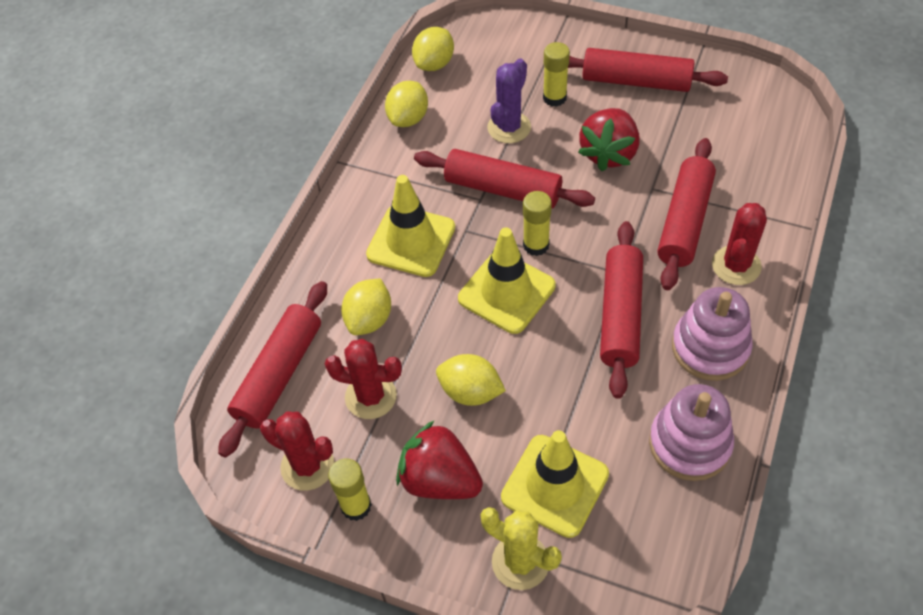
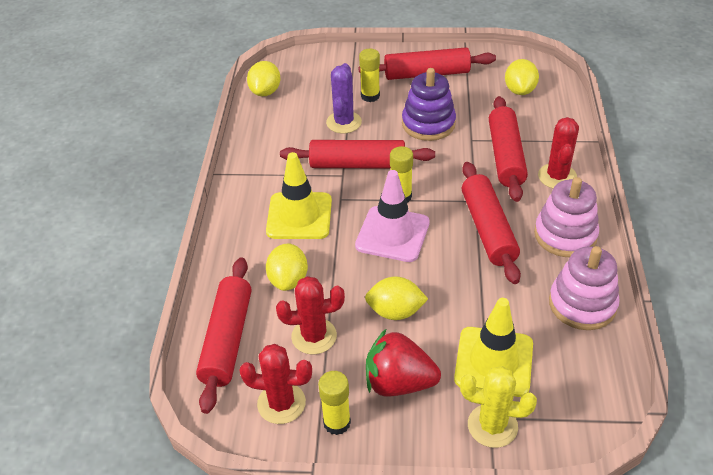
camera: 20 degrees left, 10 degrees down
(408, 118) = (260, 132): yellow lemon -> yellow lemon (520, 90)
(506, 292) = (392, 234): yellow traffic cone -> pink traffic cone
(609, 153) = (428, 124): red strawberry -> purple stacking toy

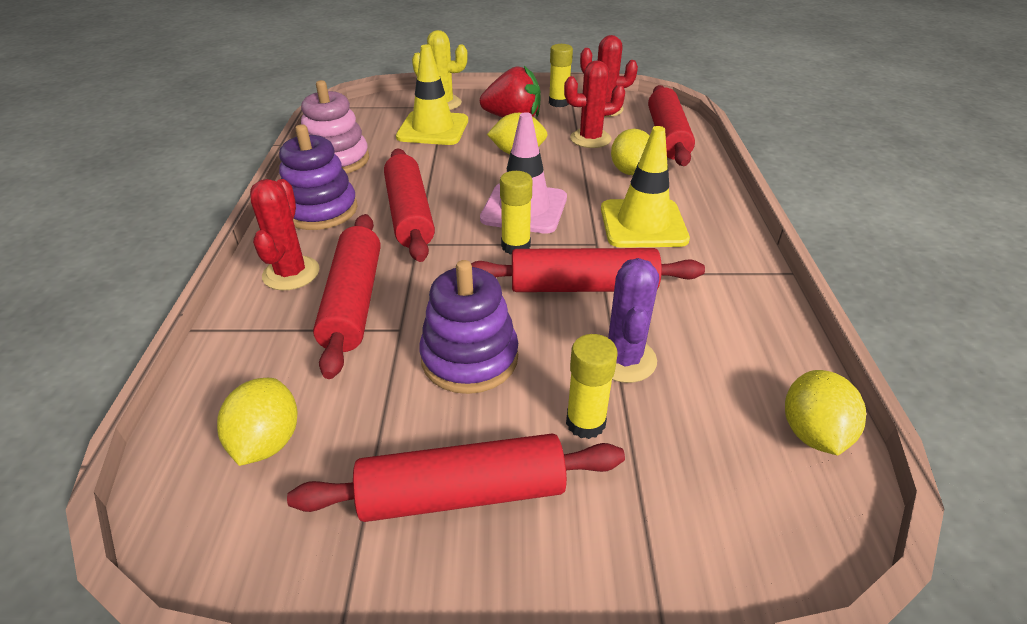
camera: 175 degrees right, 5 degrees down
(565, 235) = (320, 210): pink stacking toy -> purple stacking toy

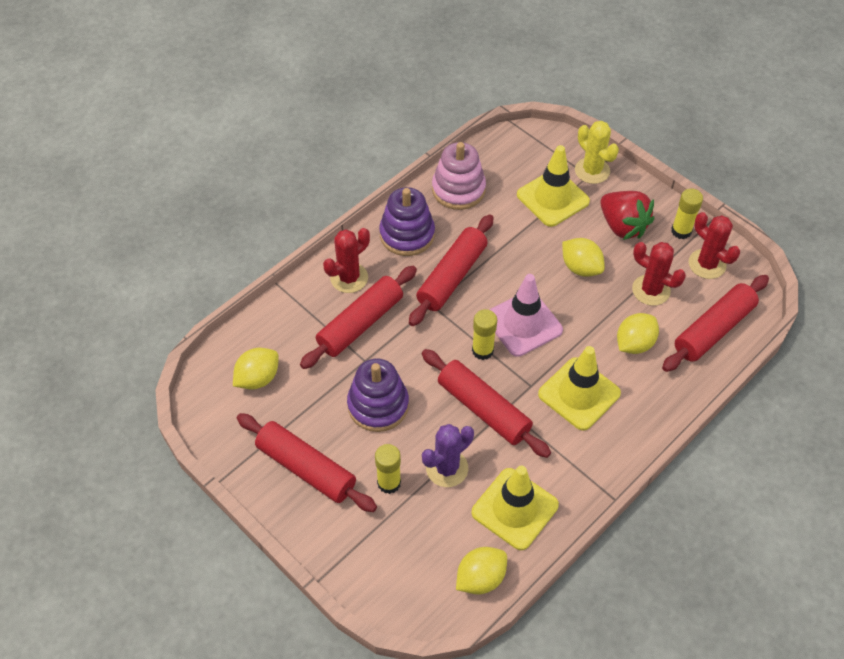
camera: 45 degrees right, 15 degrees up
(735, 343) = (514, 509): none -> yellow traffic cone

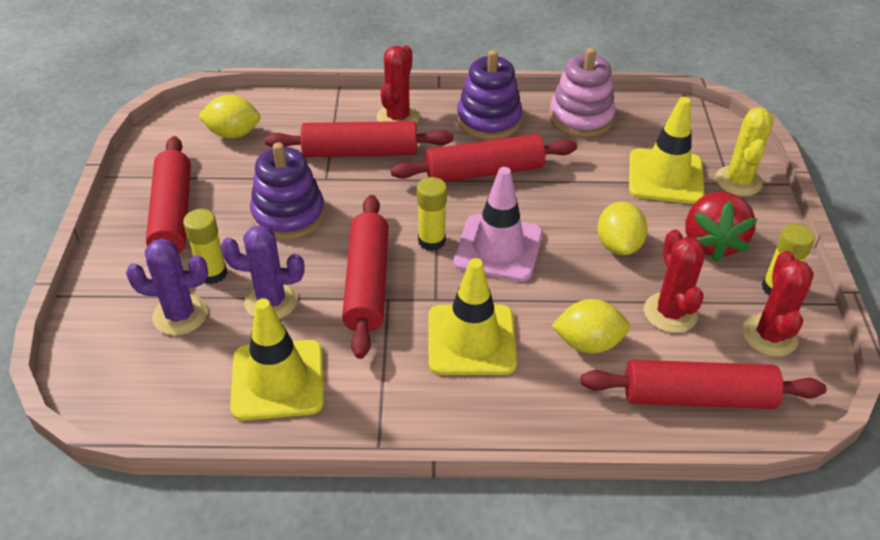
camera: 45 degrees right, 10 degrees down
(349, 278) = (398, 118): red cactus -> red cactus turned 75 degrees counterclockwise
(408, 524) = (180, 315): none -> purple cactus
(480, 578) = (169, 407): yellow lemon -> none

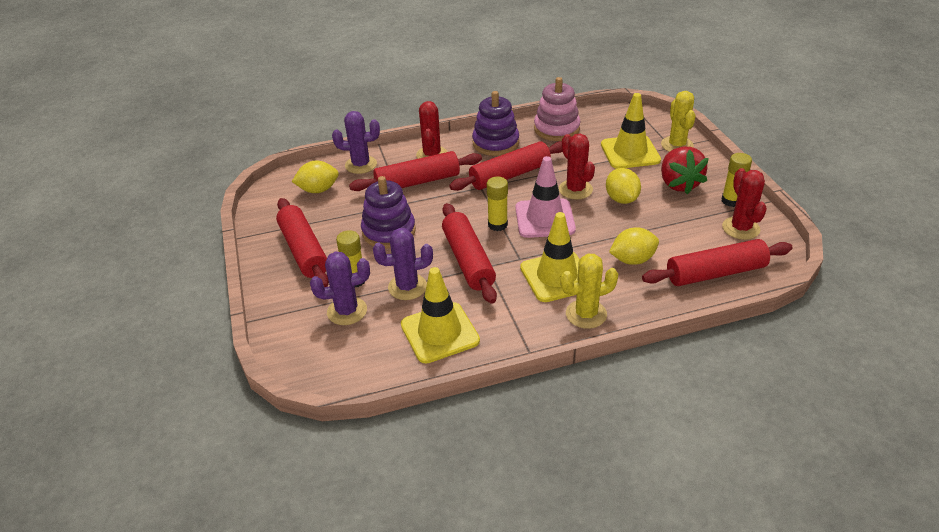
camera: 15 degrees left, 5 degrees down
(302, 111) = (361, 165): none -> purple cactus
(482, 409) = (586, 314): none -> yellow cactus
(670, 313) = (674, 230): red cactus -> red cactus (575, 189)

